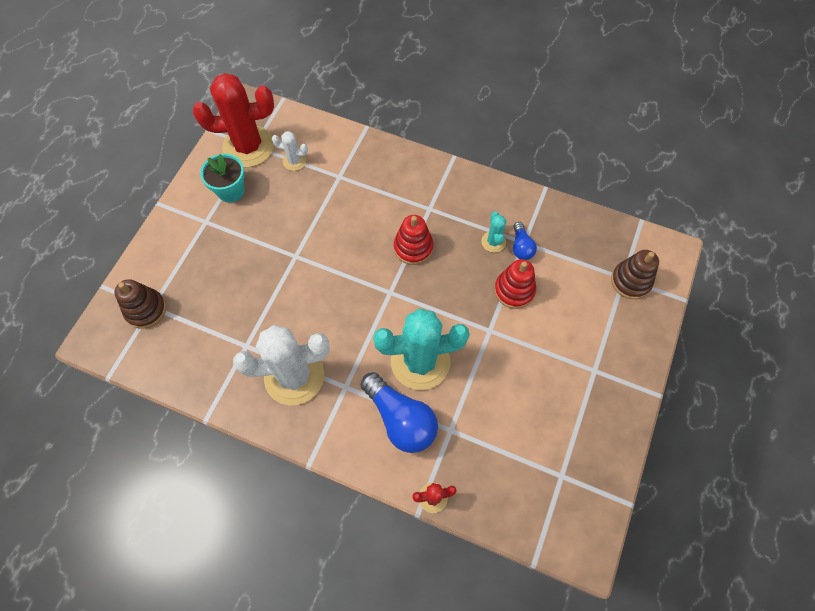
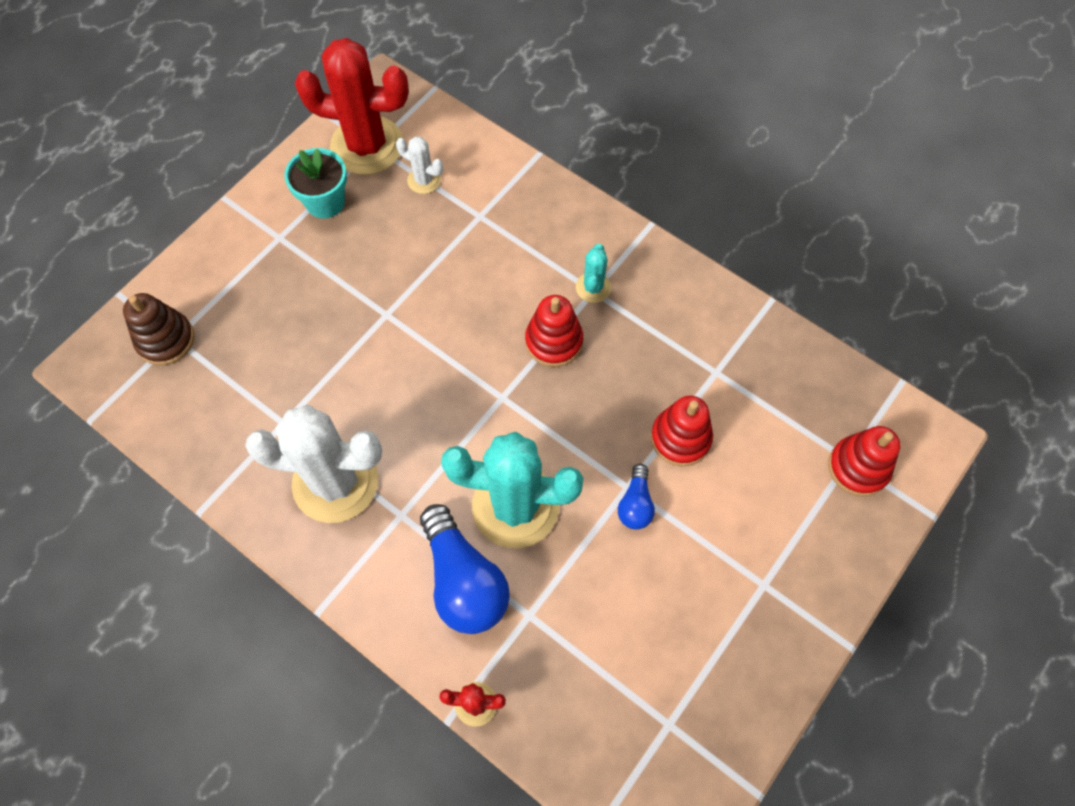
camera: 15 degrees right, 0 degrees up
(493, 242) = (671, 360): turquoise cactus -> turquoise cactus (593, 287)
(521, 247) = (710, 378): blue light bulb -> blue light bulb (635, 504)
(630, 281) = (858, 467): brown stacking toy -> red stacking toy

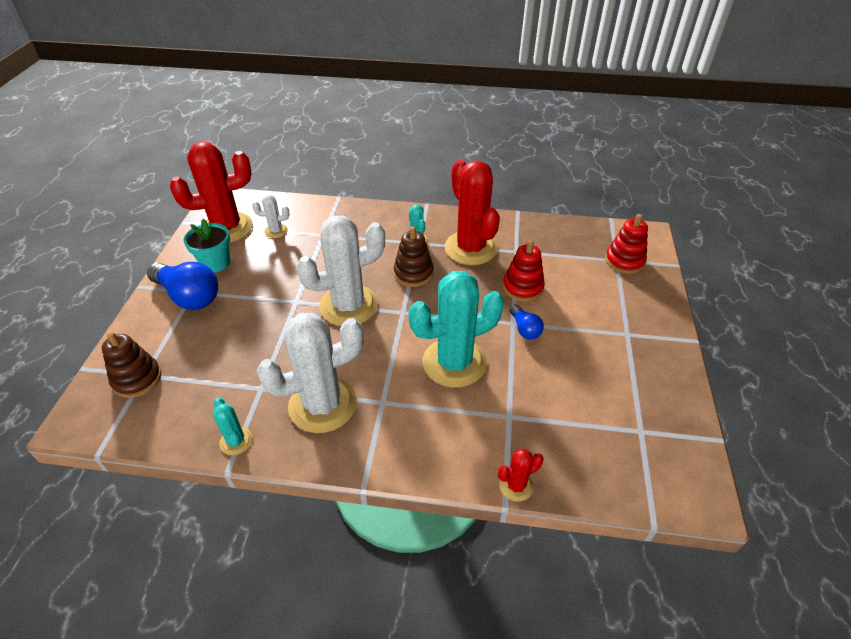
camera: 30 degrees left, 20 degrees down
(225, 479) = (236, 441): none -> turquoise cactus
(443, 353) = (348, 305): none -> white cactus
(464, 580) = (452, 418): blue light bulb -> blue light bulb (189, 296)
(554, 341) = (413, 273): red stacking toy -> brown stacking toy
(657, 336) = (470, 248): none -> red cactus

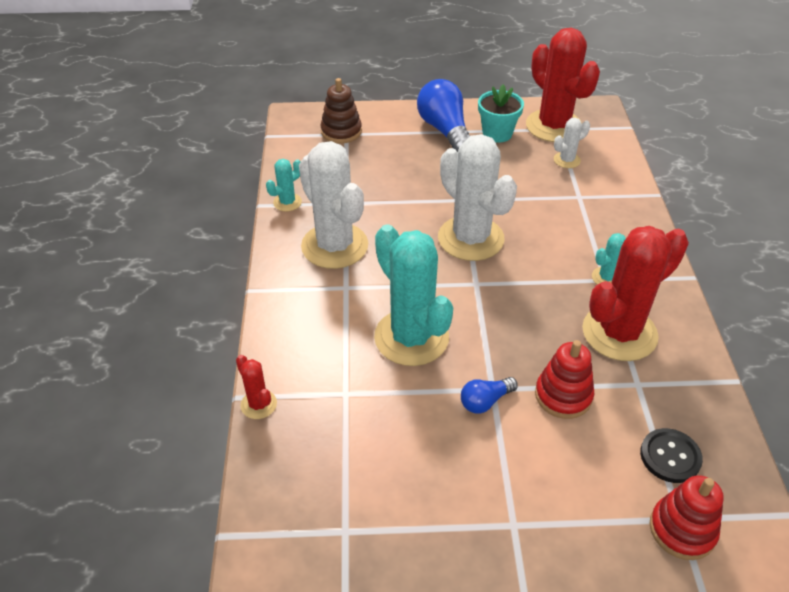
camera: 80 degrees right, 0 degrees up
(189, 296) = (445, 130): blue light bulb -> blue light bulb turned 135 degrees clockwise
(276, 231) = (566, 160): white cactus -> white cactus turned 75 degrees clockwise
(413, 273) = (544, 283): brown stacking toy -> none
(573, 252) = (670, 456): none -> black button

